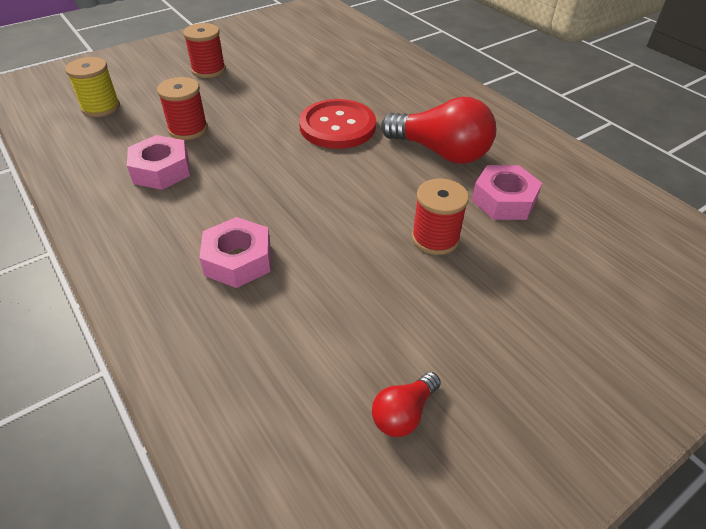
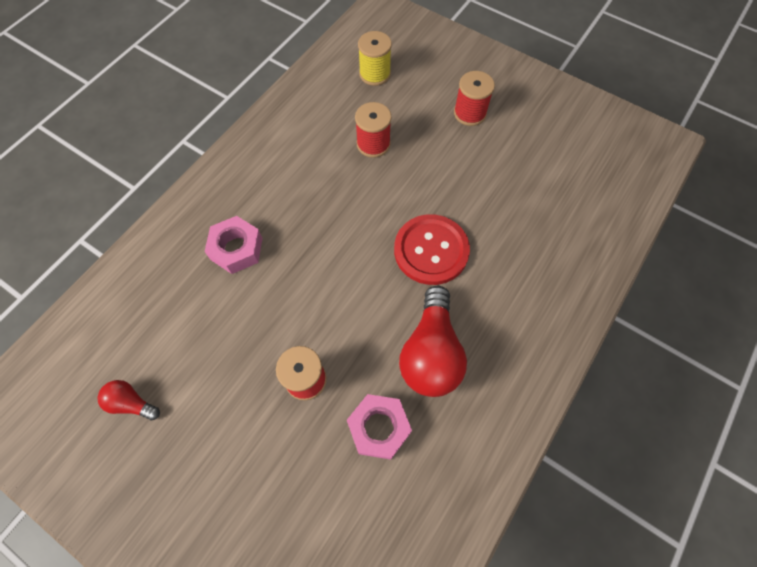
camera: 70 degrees right, 20 degrees up
(161, 170) = (314, 154): pink nut -> none

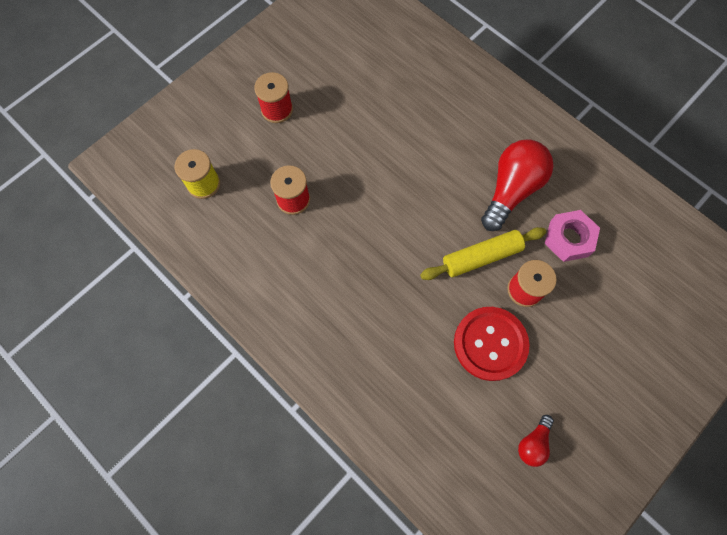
camera: 80 degrees left, 5 degrees up
(236, 249) = (389, 340): pink nut -> none
(339, 327) = (481, 257): none -> yellow rolling pin
(431, 250) = (418, 171): red button -> red button (490, 344)
(431, 353) = (511, 190): red light bulb -> red light bulb turned 75 degrees counterclockwise

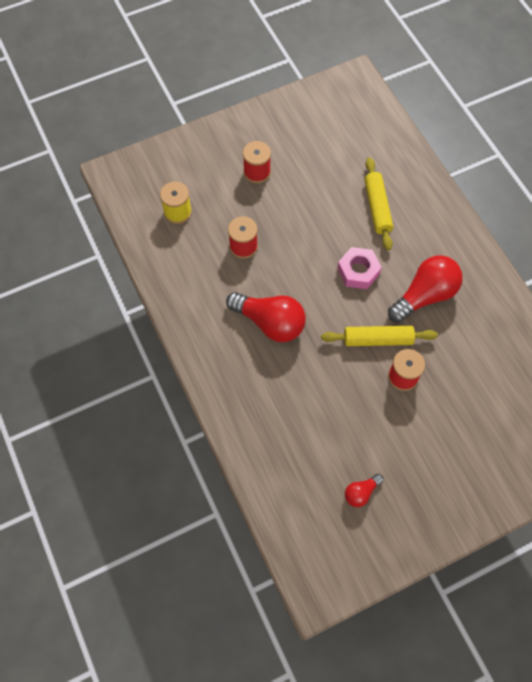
camera: 20 degrees right, 5 degrees down
(356, 278) = (270, 323): none -> red light bulb
(423, 108) = (377, 207): none -> yellow rolling pin
(490, 344) = (357, 408): red button -> none
(568, 239) = (457, 349): pink nut -> pink nut (358, 271)

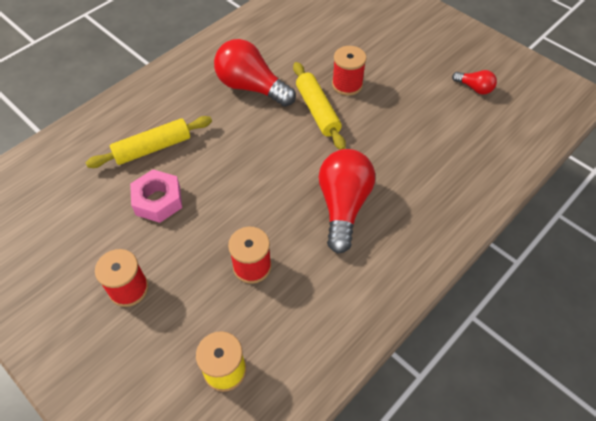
camera: 110 degrees left, 10 degrees down
(358, 271) = (244, 145): pink nut -> pink nut (158, 200)

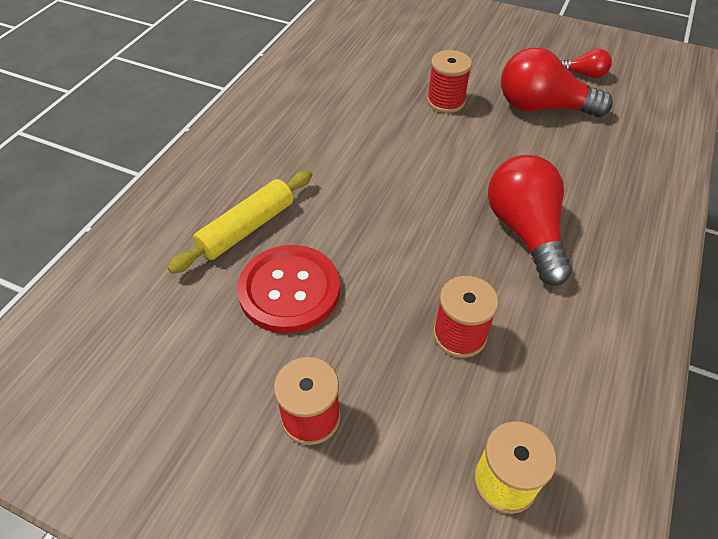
camera: 20 degrees left, 5 degrees down
(158, 200) = (289, 290): pink nut -> red button
(251, 87) = (334, 129): red light bulb -> red light bulb (542, 107)
(317, 111) = (429, 136): yellow rolling pin -> none

